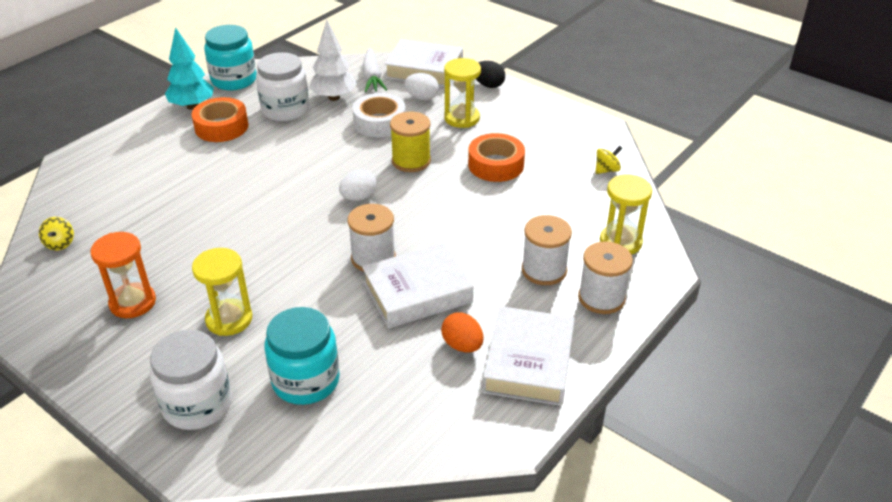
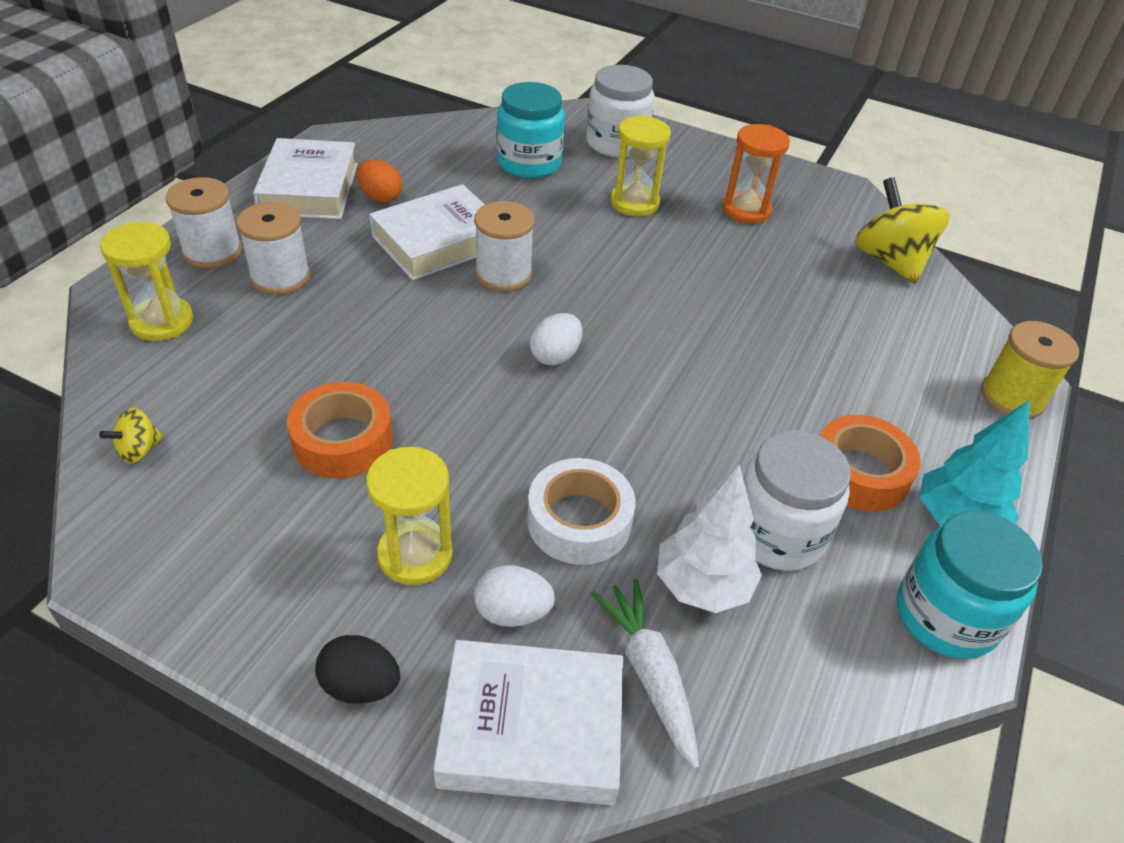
camera: 165 degrees right, 5 degrees up
(60, 243) = (890, 261): yellow spinning top -> yellow spinning top, size x2.16
(411, 161) = (493, 433): yellow spool -> yellow spool (1012, 397)

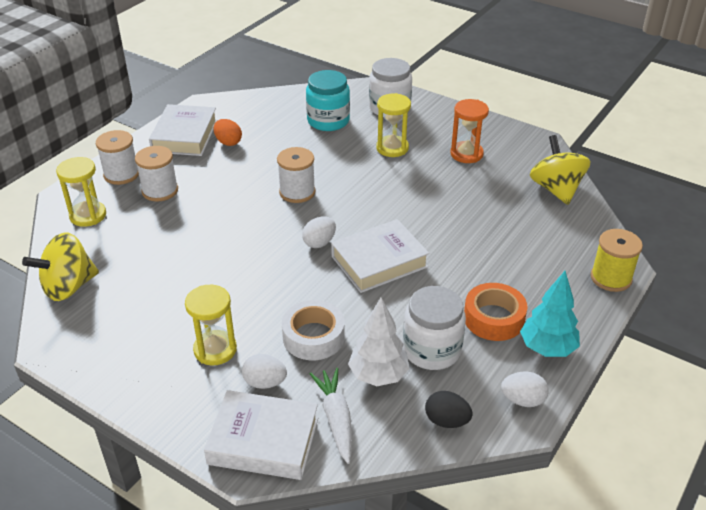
camera: 10 degrees right, 5 degrees down
(139, 450) = (68, 287): yellow spinning top -> yellow spinning top, size x2.16
(343, 440) = (183, 286): orange tape -> none
(360, 685) = (174, 413): black egg -> black egg (446, 421)
(439, 241) = (260, 171): white book -> white book (379, 262)
(946, 616) = (522, 400): turquoise jar -> white egg

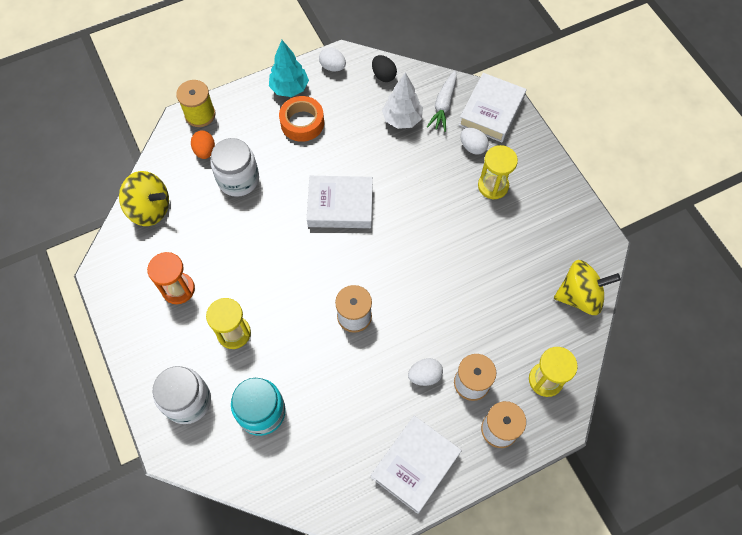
camera: 150 degrees left, 25 degrees up
(228, 142) = (377, 428): orange egg -> orange egg (205, 151)
(263, 441) = (491, 111): white book -> white book turned 75 degrees clockwise
(313, 337) = (424, 165): white tape -> none
(319, 243) = (371, 247): white egg -> white egg (424, 376)
(432, 350) = (358, 120): white jar -> white jar (238, 179)
(556, 189) = (150, 209): yellow spinning top -> yellow spinning top turned 90 degrees counterclockwise

